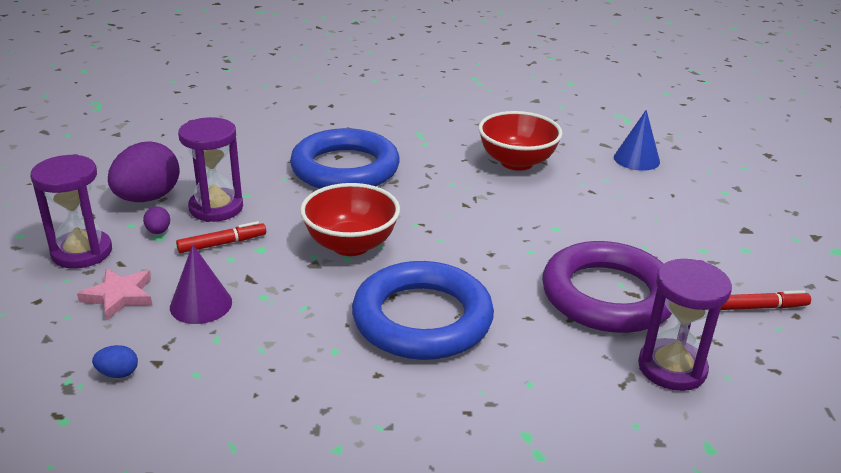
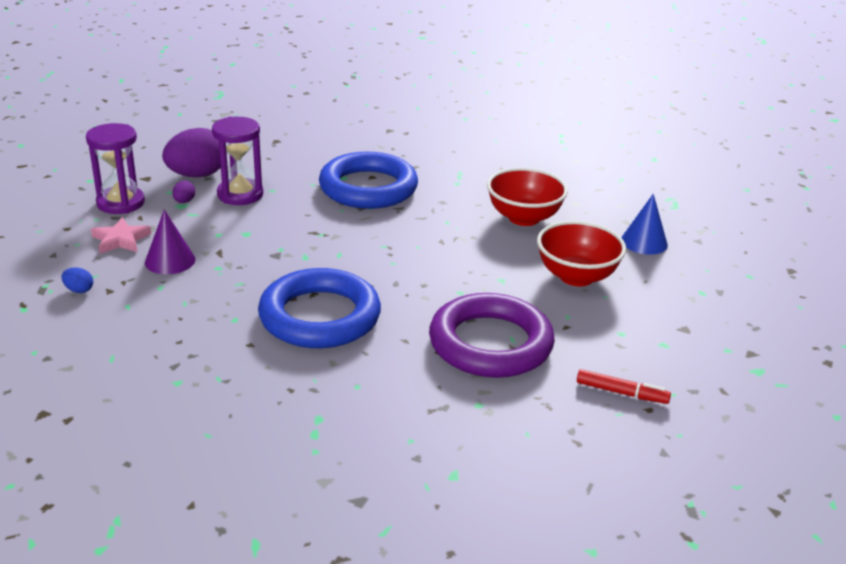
camera: 25 degrees right, 0 degrees up
(222, 244) = (221, 222): red marker -> none
(351, 245) = (316, 248): red bowl -> red bowl (576, 276)
(672, 368) = (486, 412): purple hourglass -> none

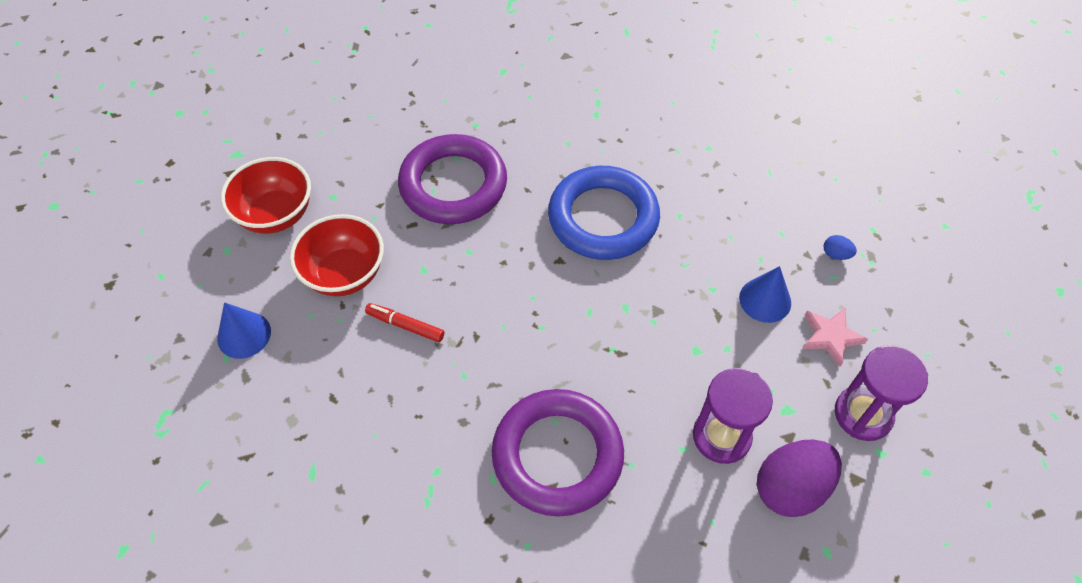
camera: 175 degrees left, 25 degrees up
(170, 261) = (765, 300): purple cone -> blue cone
(184, 201) = (786, 419): purple egg -> none
(368, 188) = (557, 455): blue ring -> purple ring
(524, 218) = (369, 384): red bowl -> red bowl (276, 215)
(621, 393) = (360, 134): red marker -> red marker (405, 325)

